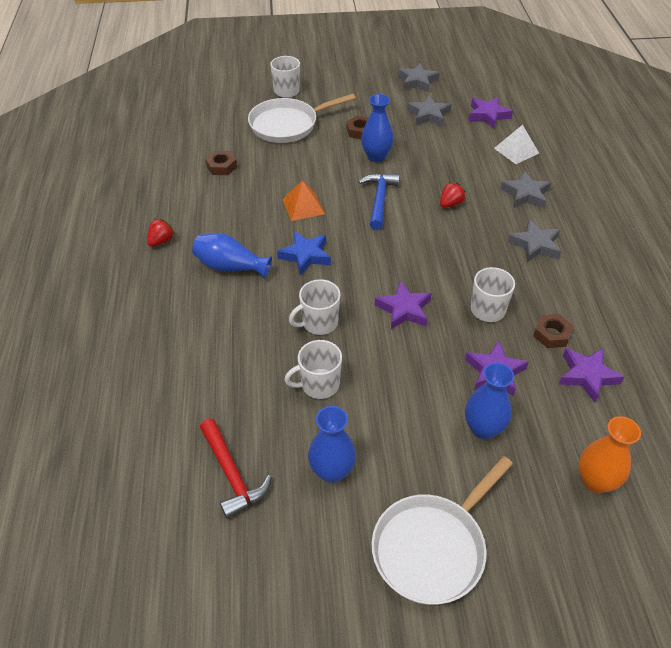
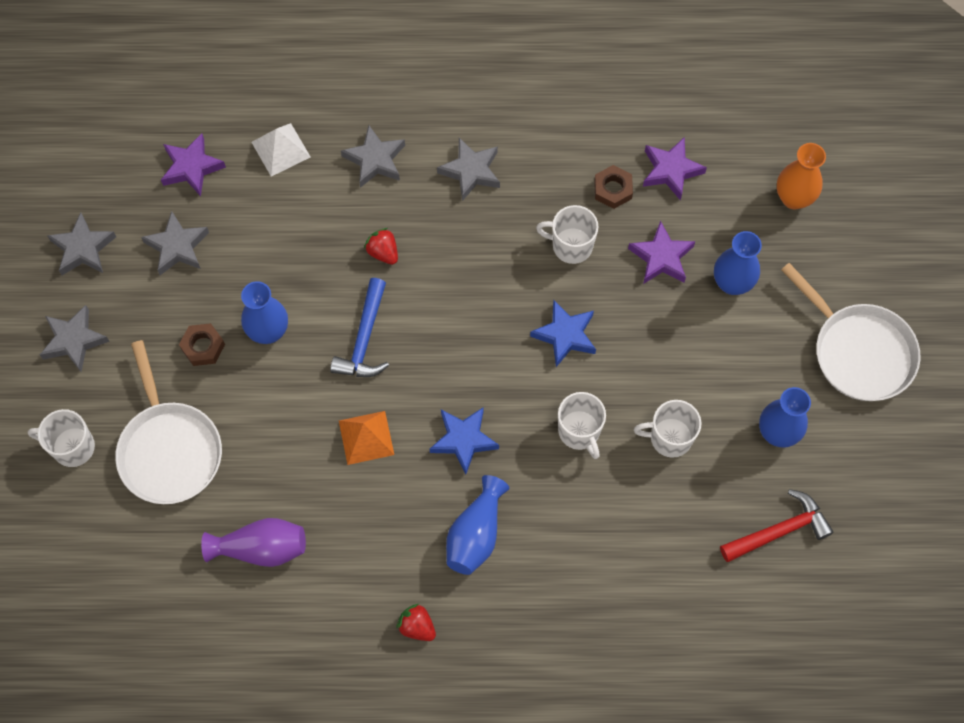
camera: 85 degrees left, 20 degrees up
(221, 166) = (261, 548): brown nut -> purple vase
(319, 385) = (669, 438): white mug -> white mug turned 105 degrees clockwise
(355, 84) = (74, 340): none -> grey star
(379, 200) = (364, 339): blue hammer -> blue hammer turned 90 degrees counterclockwise
(404, 309) = (565, 335): purple star -> blue star

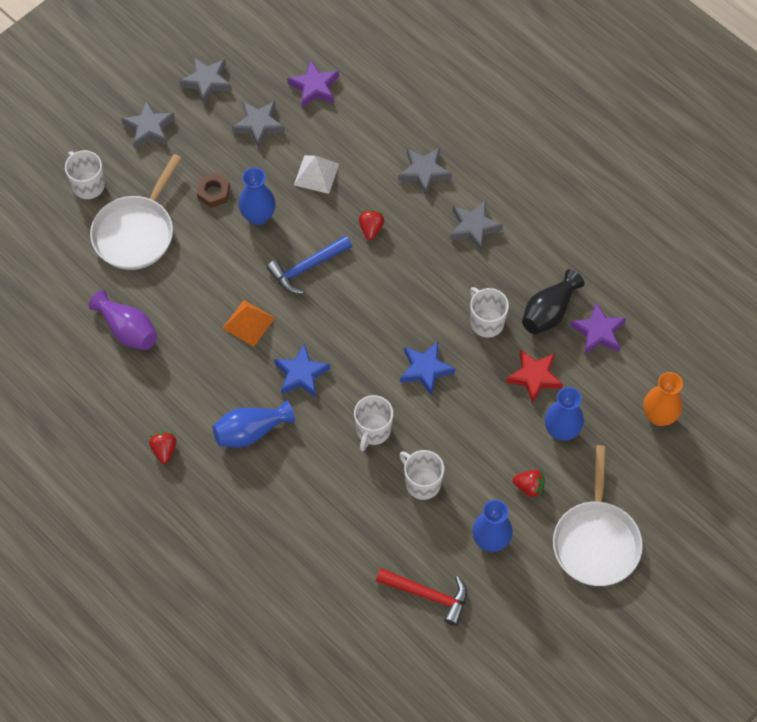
camera: 45 degrees right, 5 degrees down
(281, 149) = (376, 120): white pyramid -> white pyramid (316, 174)
(613, 189) = (549, 312): brown nut -> black vase
(661, 257) = (534, 377): purple star -> red star
(758, 357) = (529, 487): none -> red strawberry

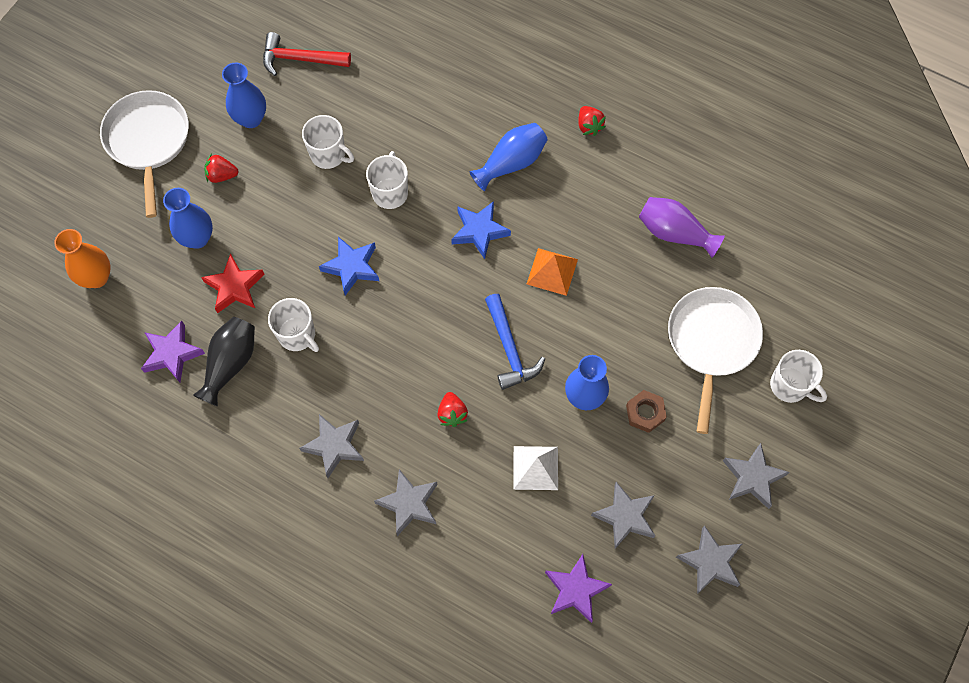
camera: 165 degrees right, 5 degrees up
(307, 268) = (509, 348): blue hammer -> blue hammer turned 120 degrees clockwise

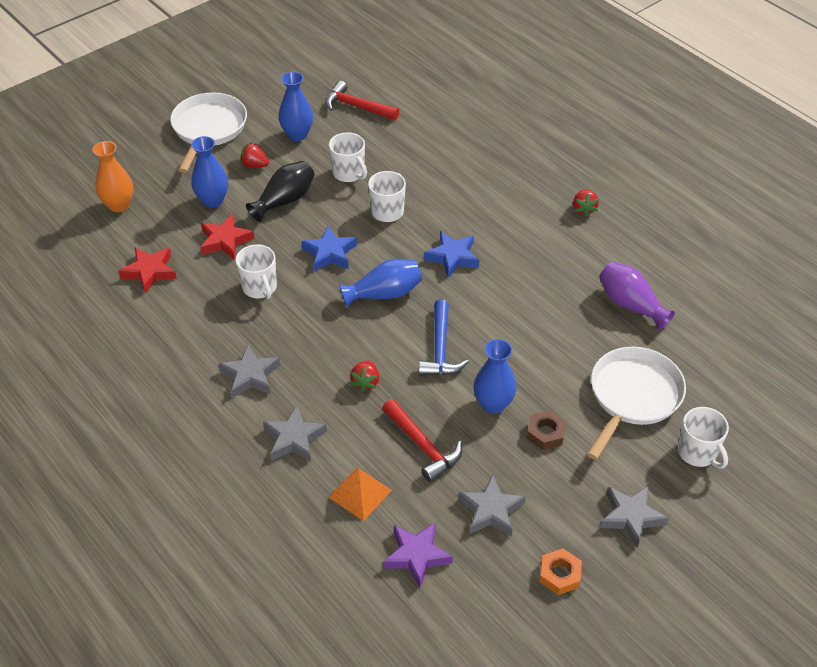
camera: 20 degrees right, 20 degrees down
(172, 354) = (150, 272): purple star -> red star
(230, 364) = (193, 292): black vase -> black vase (284, 200)
(511, 163) = (502, 217): blue vase -> blue vase (384, 294)
(535, 468) = (422, 446): white pyramid -> red hammer
(552, 271) = (504, 303): orange pyramid -> orange pyramid (360, 493)
(710, 562) = (559, 574): grey star -> orange nut

